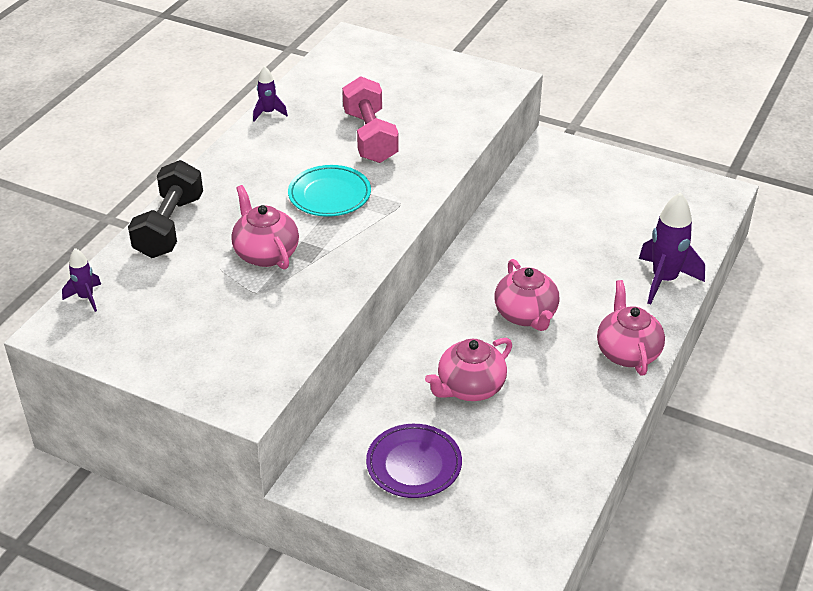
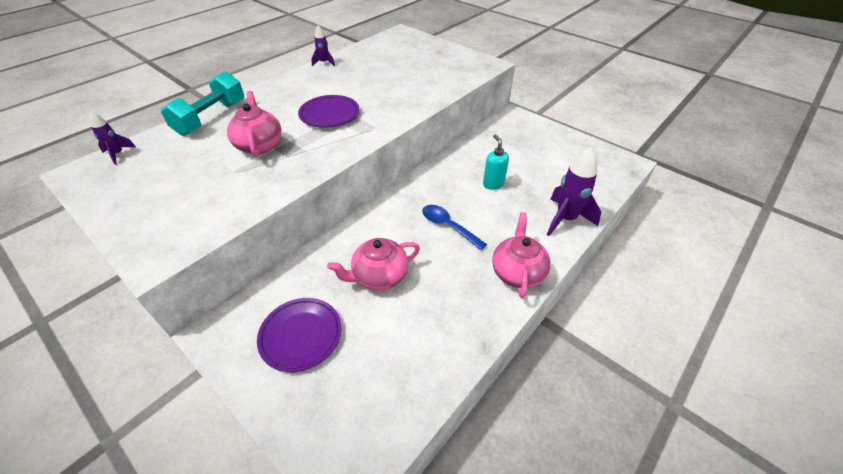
camera: 15 degrees right, 5 degrees up
(169, 227) = (211, 118): black dumbbell -> turquoise dumbbell
(329, 195) = (329, 114): turquoise plate -> purple plate
(370, 137) = (379, 84): pink dumbbell -> none
(526, 315) = (448, 226): pink teapot -> blue spoon
(561, 251) = (493, 184): none -> turquoise soap dispenser

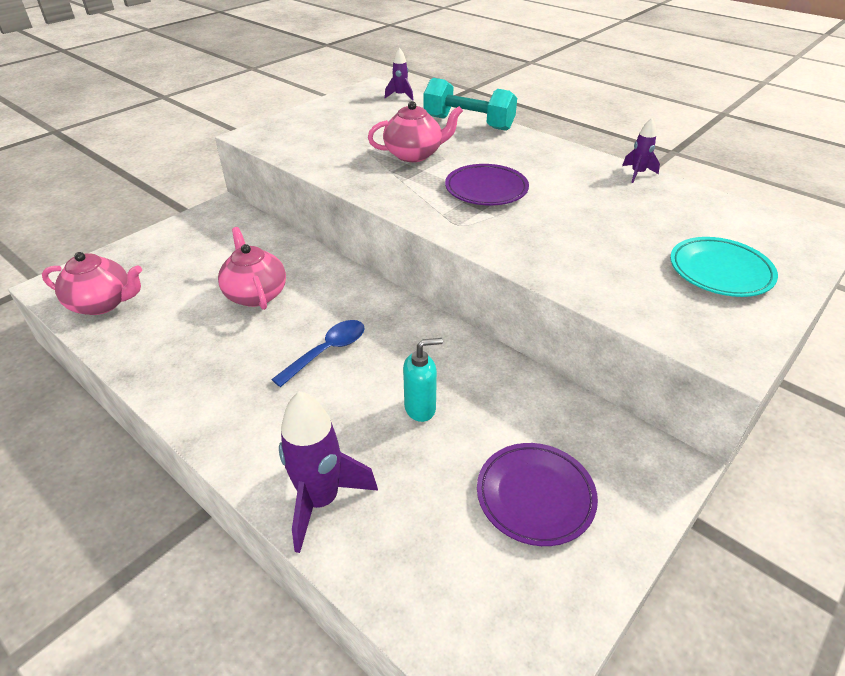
camera: 90 degrees right, 5 degrees down
(301, 336) = (199, 251): purple plate -> purple plate (535, 496)
(428, 56) = (720, 271): none -> turquoise plate
(517, 272) = (222, 418): pink teapot -> pink teapot (102, 303)

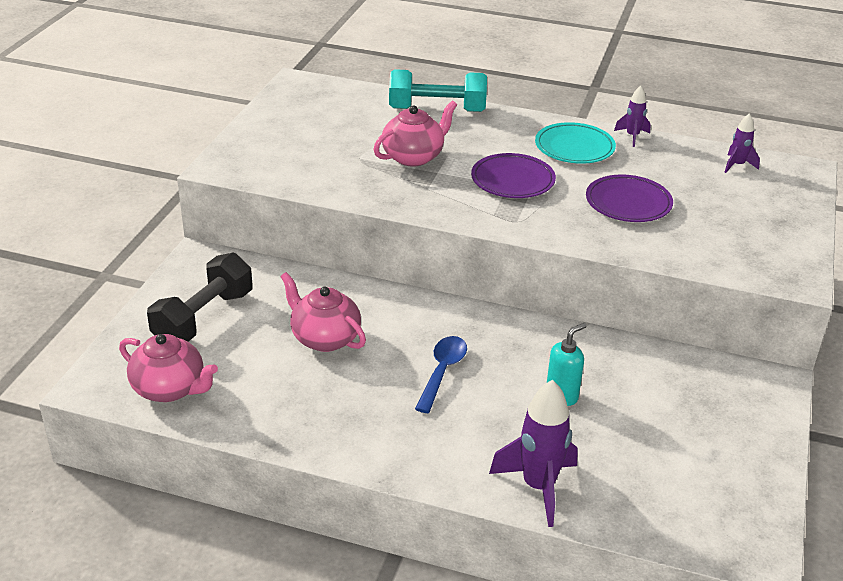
camera: 25 degrees left, 5 degrees down
(102, 303) = (170, 389): pink teapot -> pink teapot turned 45 degrees clockwise
(181, 254) = (204, 318): none -> black dumbbell
(400, 96) = (337, 88): purple rocket -> purple rocket (737, 165)
(535, 496) = (696, 432): purple plate -> purple plate (628, 203)
(720, 271) = (751, 215): turquoise plate -> turquoise plate (574, 148)

